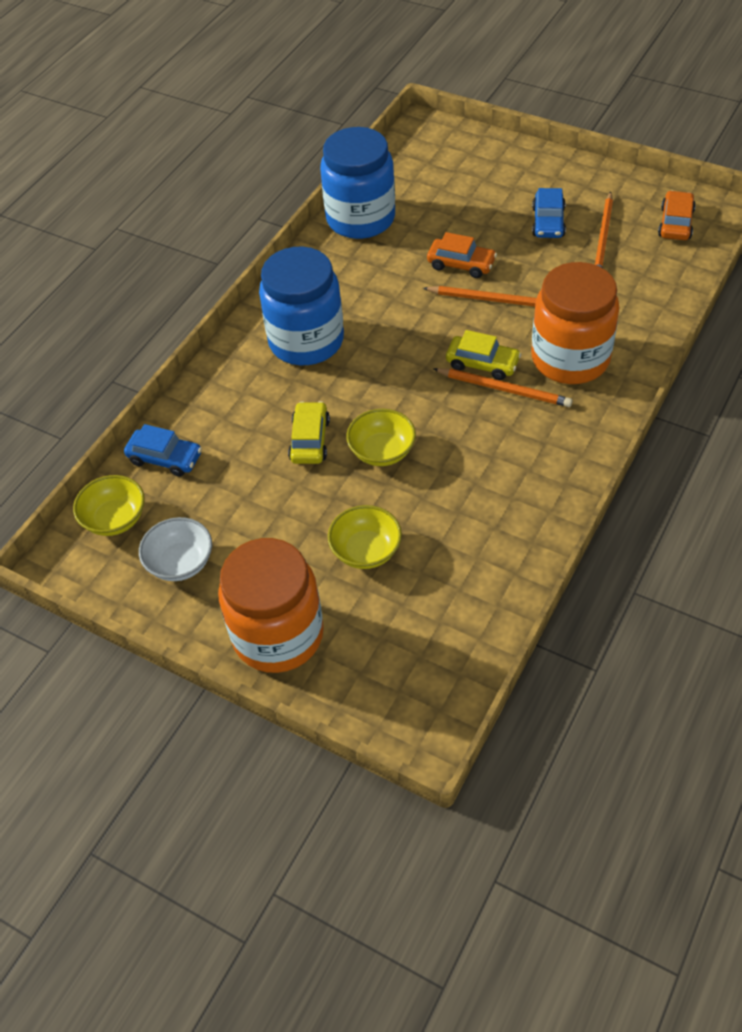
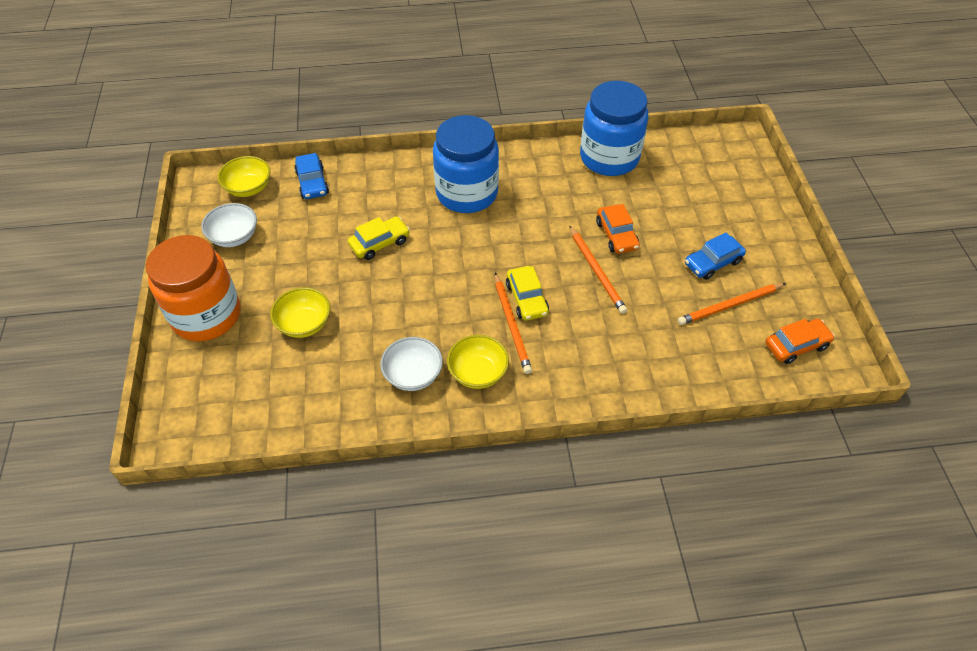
camera: 50 degrees right, 0 degrees up
(382, 451) = (398, 286): yellow bowl -> yellow bowl (478, 373)
(504, 490) = (413, 375): none -> white bowl
(570, 358) = (577, 349): orange jar -> none

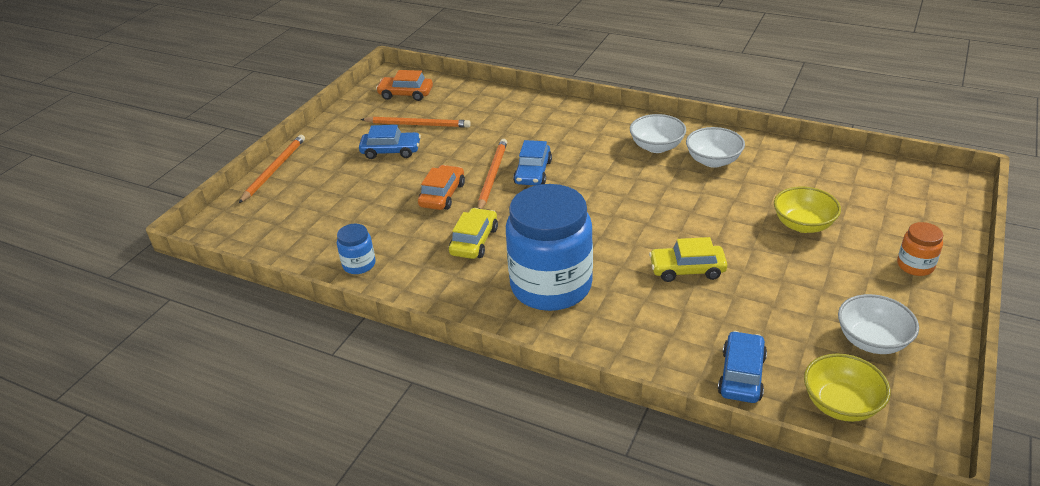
camera: 145 degrees left, 15 degrees down
(206, 315) = (915, 265): orange jar -> orange jar, size x0.43
(478, 373) = (656, 147): yellow bowl -> white bowl
(512, 325) = (603, 165): orange pencil -> orange pencil (274, 170)
(526, 299) = (574, 177): yellow car -> yellow car (474, 241)
(566, 290) = (533, 172): none -> blue car
(609, 158) = (359, 264): blue jar -> blue jar, size x0.43

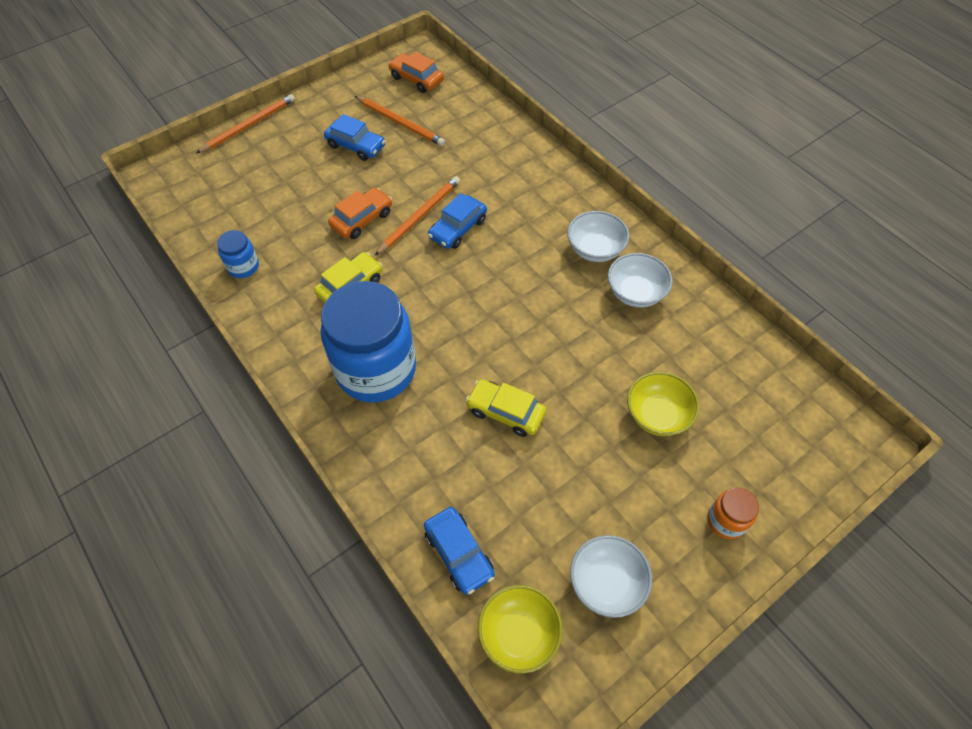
camera: 25 degrees right, 20 degrees up
(741, 375) = (459, 553): blue car -> blue car turned 105 degrees clockwise

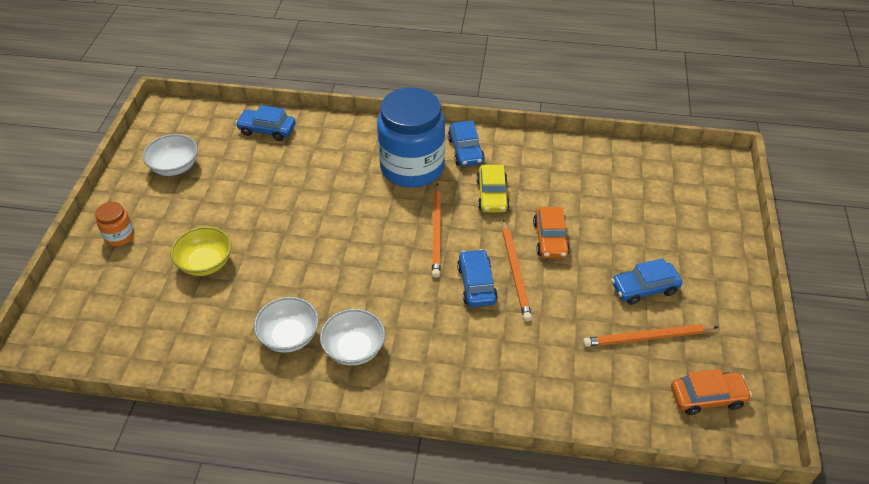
camera: 135 degrees right, 10 degrees down
(243, 267) = (572, 158): blue jar -> none
(249, 125) = (741, 240): orange pencil -> orange pencil (436, 232)
(309, 348) = (465, 150): none -> blue car
(505, 412) = (308, 200): yellow car -> none
(518, 634) = (206, 124): yellow bowl -> none

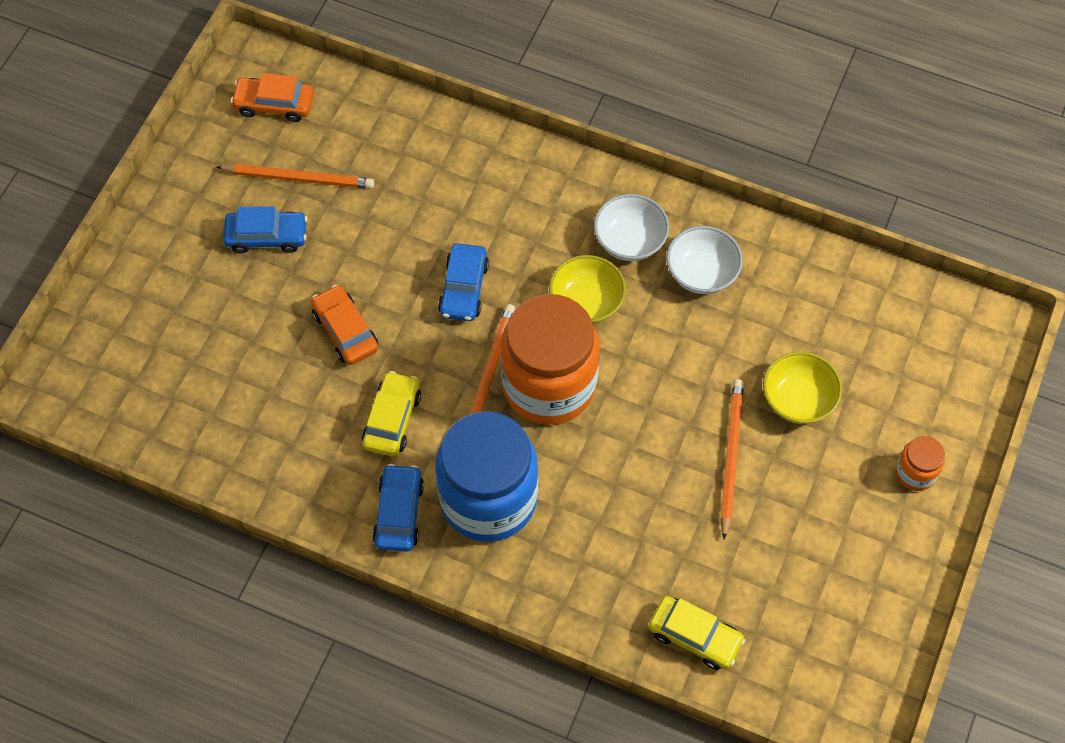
camera: 165 degrees left, 15 degrees up
(175, 167) = (842, 588): white bowl -> none
(267, 130) = (695, 636): blue car -> yellow car
(378, 295) = (586, 302): none -> yellow bowl
(391, 236) = (549, 385): none -> orange jar
(515, 272) = (410, 294): orange pencil -> orange pencil (731, 456)
(550, 239) = (345, 331): orange car -> orange car turned 45 degrees counterclockwise

